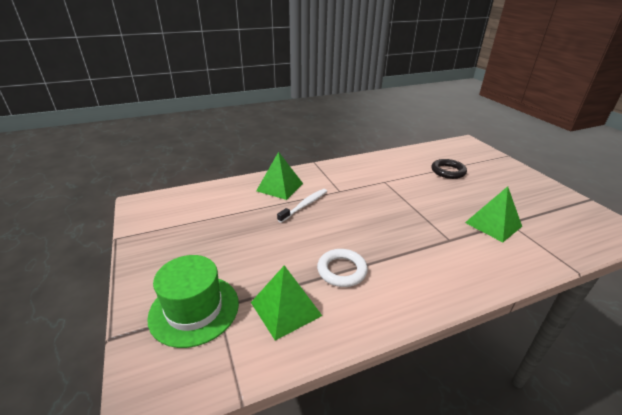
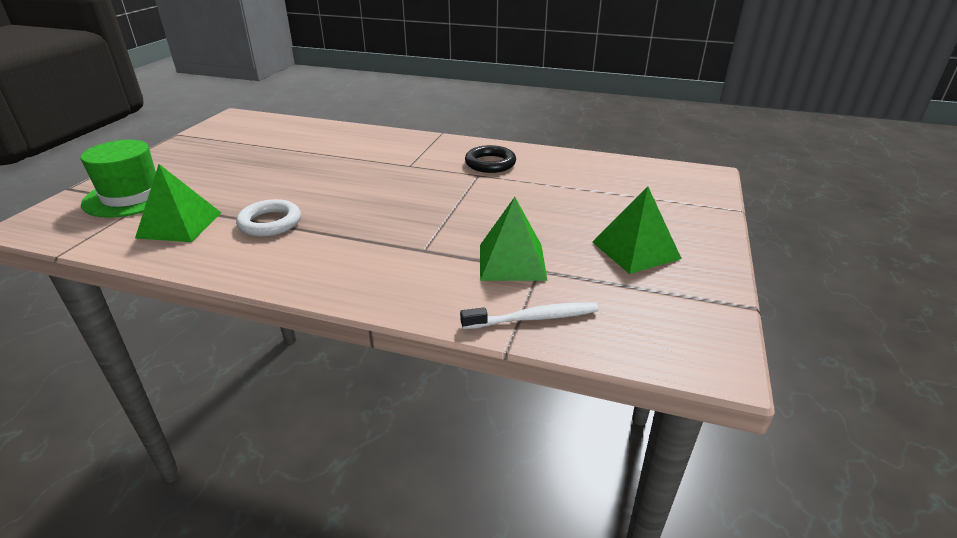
camera: 40 degrees right, 0 degrees up
(280, 187) = (360, 142): green pyramid -> green pyramid (635, 250)
(304, 205) = (349, 164): white toothbrush -> white toothbrush (533, 318)
(448, 171) = (587, 194): black ring -> black ring (490, 163)

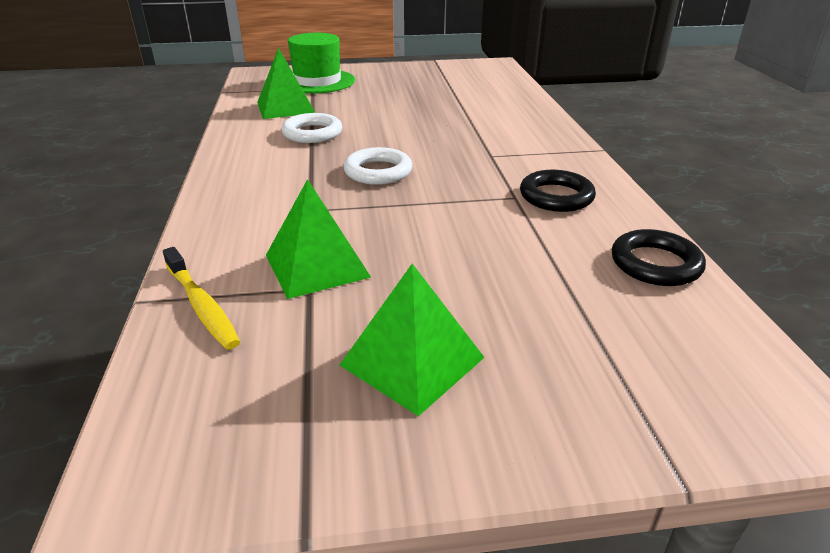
camera: 65 degrees right, 0 degrees up
(388, 210) = (378, 171): none -> white ring
(533, 318) = (202, 305): white toothbrush -> yellow toothbrush
(584, 163) = (655, 264): none -> black ring

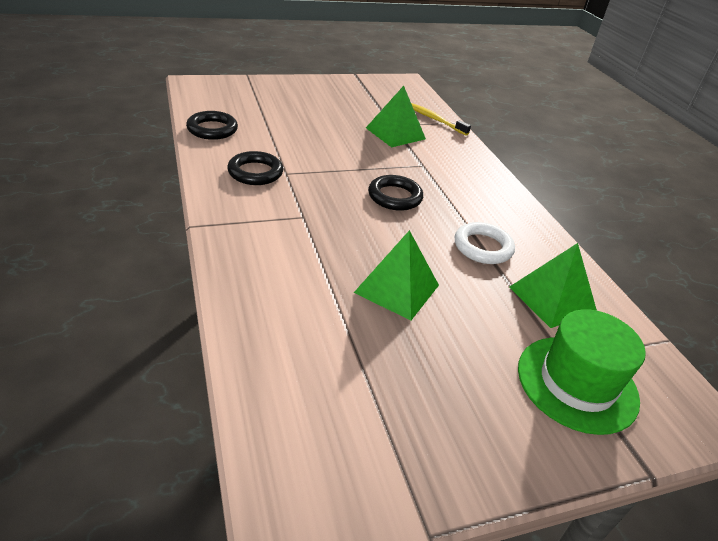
camera: 165 degrees right, 5 degrees up
(378, 171) = (395, 197): white ring -> black ring
(412, 361) = (336, 100): green pyramid -> green pyramid (397, 288)

